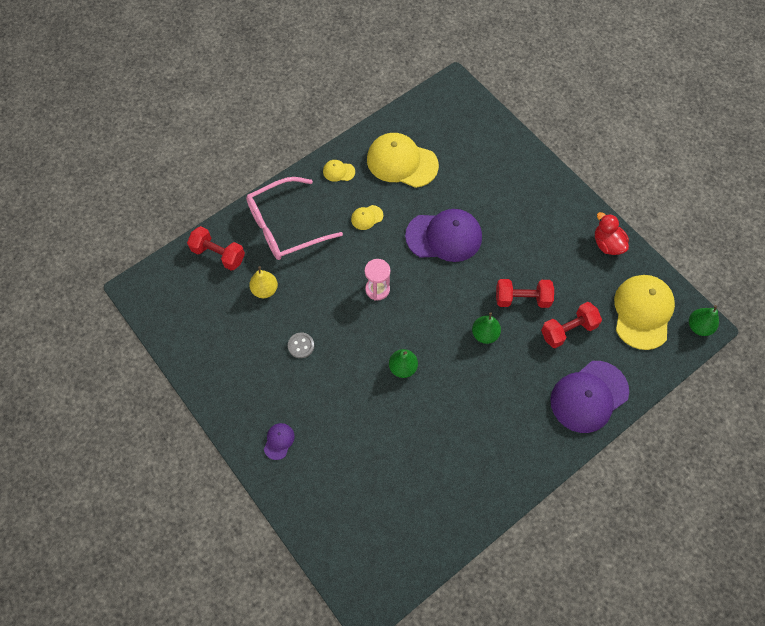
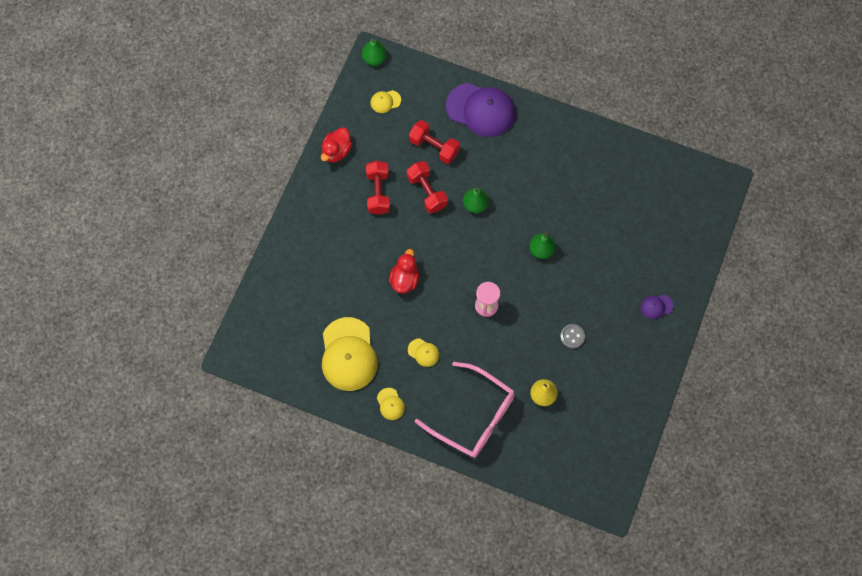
camera: 120 degrees left, 5 degrees up
(218, 254) = (535, 456): red dumbbell -> red dumbbell (378, 192)
(444, 236) = (404, 279): purple cap -> red duck
(642, 312) = (385, 101): yellow cap -> yellow cap, size x0.44

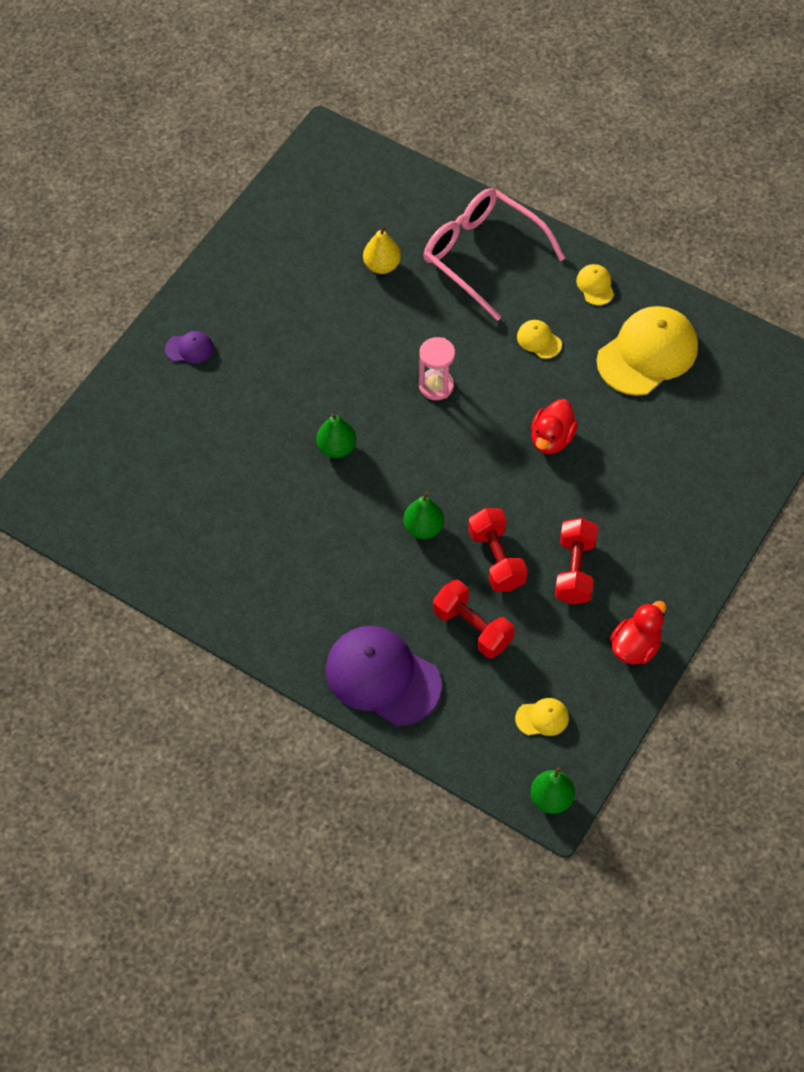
camera: 170 degrees left, 10 degrees down
(348, 354) = (647, 353): yellow cap -> yellow cap turned 45 degrees clockwise
(572, 336) = (321, 329): grey button -> none

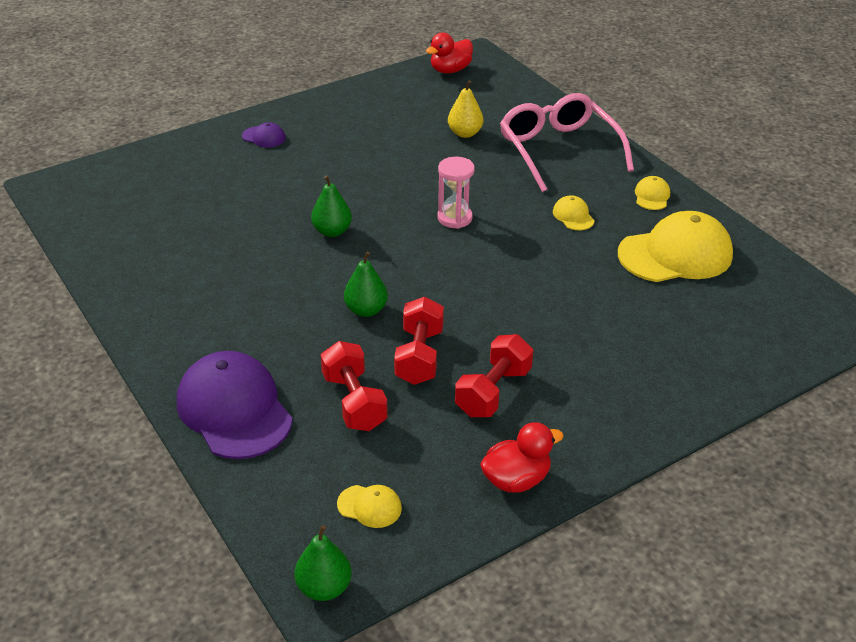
camera: 25 degrees right, 20 degrees down
(551, 439) = (538, 285): red duck -> red duck (450, 70)

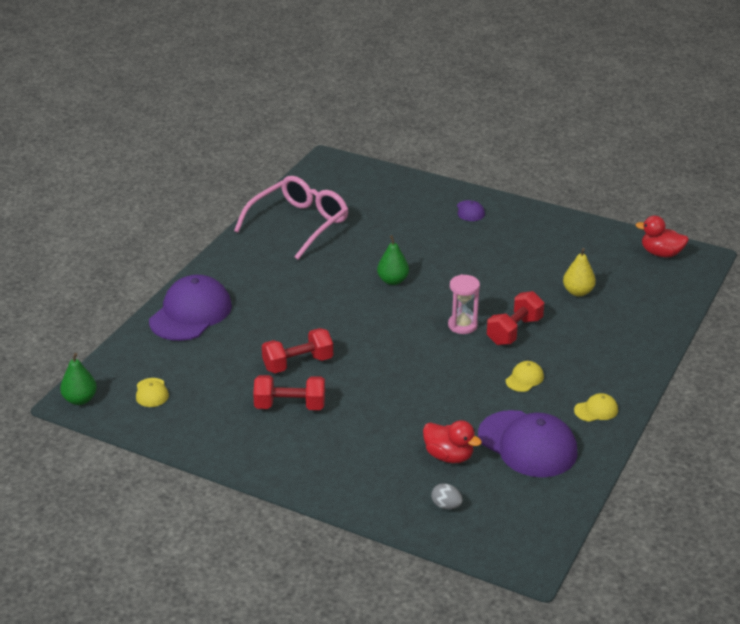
camera: 60 degrees right, 5 degrees down
(354, 402) = (233, 354): red dumbbell -> red dumbbell (514, 331)
(366, 310) = (324, 326): green pear -> none
(516, 479) = (216, 442): red duck -> red duck (449, 456)
(559, 150) = (607, 344): pink glasses -> pink glasses (299, 224)
(675, 254) = (527, 444): yellow cap -> purple cap
(738, 342) = (446, 505): none -> grey egg

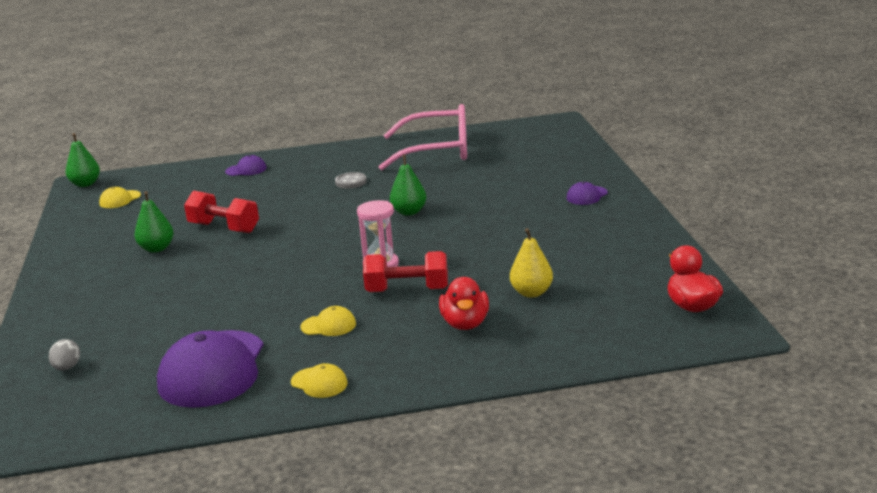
camera: 55 degrees right, 10 degrees down
(191, 313) = (246, 170): purple cap -> purple cap, size x0.44
(290, 406) = (157, 248): red dumbbell -> green pear
(298, 280) = (351, 182): none -> grey button
(449, 456) = (150, 339): red duck -> red duck (465, 324)

